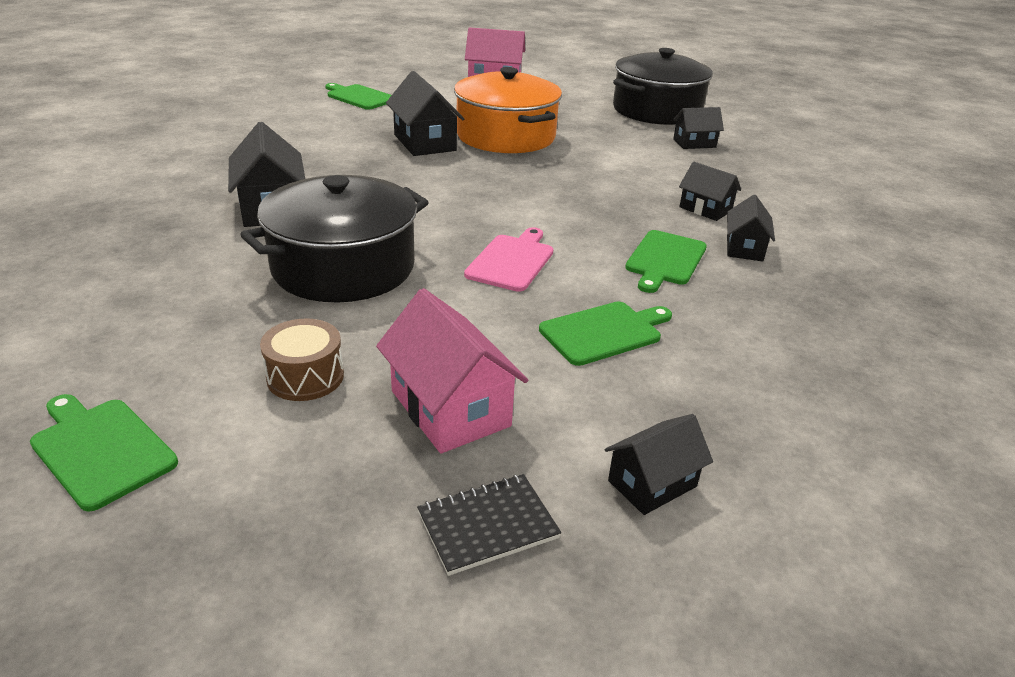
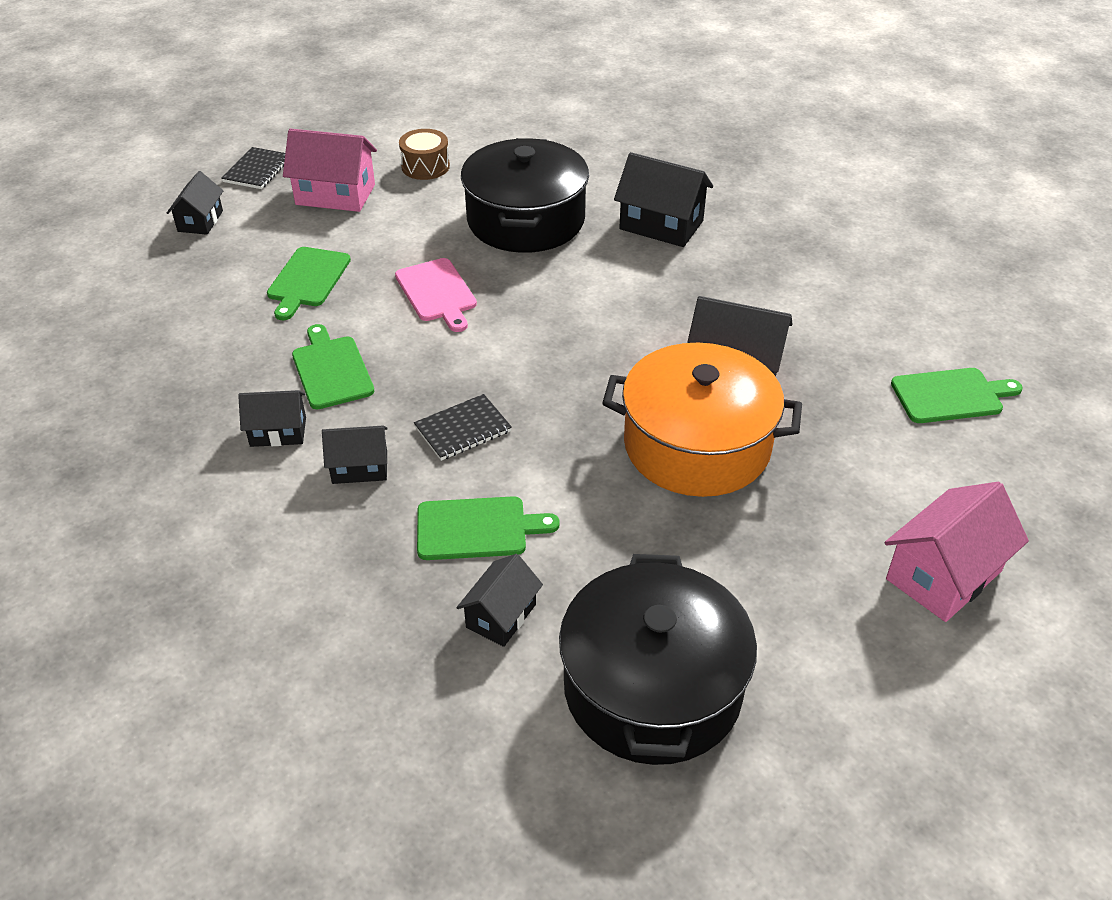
camera: 135 degrees right, 10 degrees up
(101, 449) = (448, 107): green cutting board -> green cutting board (477, 528)
(617, 194) = (463, 429): none -> black notebook
(744, 248) = (278, 432): black house -> black house turned 60 degrees counterclockwise

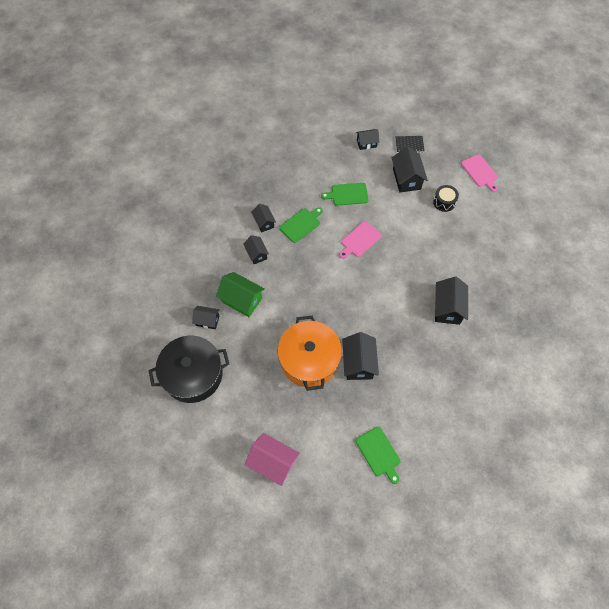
camera: 70 degrees right, 20 degrees up
(335, 195) = (406, 179): pink house -> black house
(391, 112) = (480, 172): none -> pink cutting board
(425, 166) = (444, 202): brown drum -> black drum
(463, 429) = (287, 278): black notebook -> none
(477, 528) = (242, 300): green cutting board -> green house
(526, 220) = (424, 254): black pot -> none

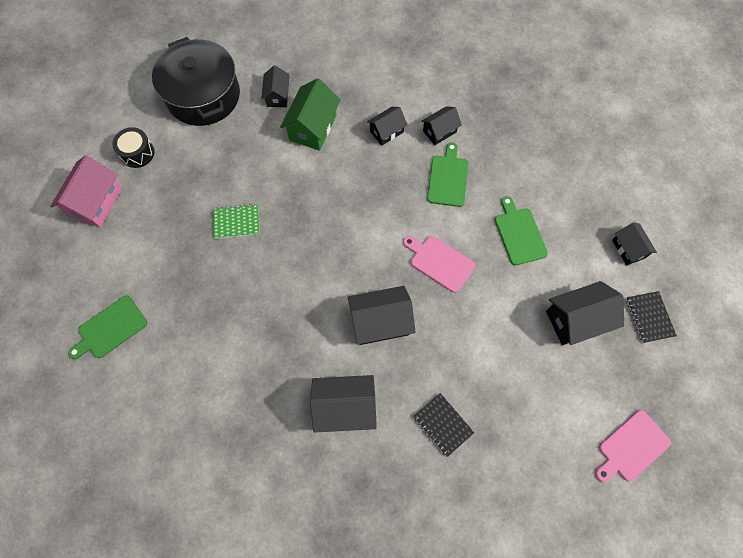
camera: 80 degrees right, 5 degrees up
(301, 224) = (448, 178): green cutting board -> green cutting board turned 120 degrees counterclockwise
(309, 359) = (237, 222): orange pot -> green notebook
(358, 363) = (238, 286): black house -> black house (380, 322)
(444, 202) = (547, 386): black drum -> black drum (137, 153)
(462, 258) = (443, 424): none -> black notebook

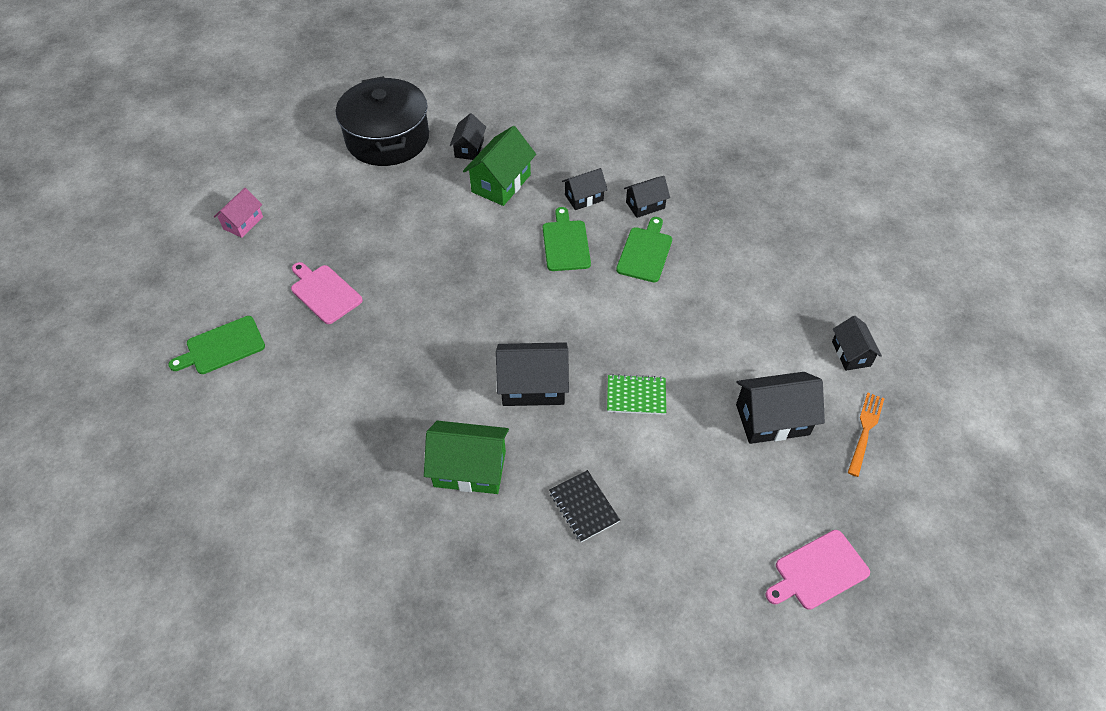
camera: 10 degrees right, 15 degrees down
(96, 202) = (243, 223): pink house -> pink house, size x0.61
(137, 153) = (301, 182): black drum -> none
(237, 222) = (392, 262): green notebook -> green notebook (636, 396)
(345, 407) = (470, 468): black house -> green house
(440, 262) = (617, 335): pink cutting board -> pink cutting board (324, 292)
(519, 234) = (719, 319): green cutting board -> green cutting board (566, 243)
(649, 317) = (865, 430): black notebook -> orange fork

